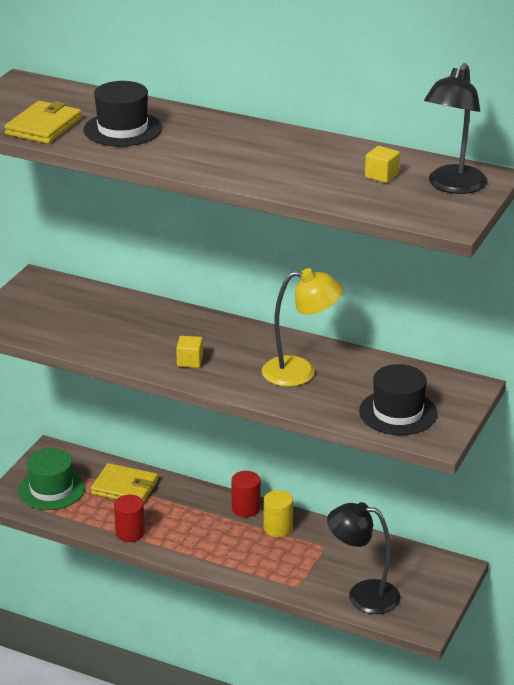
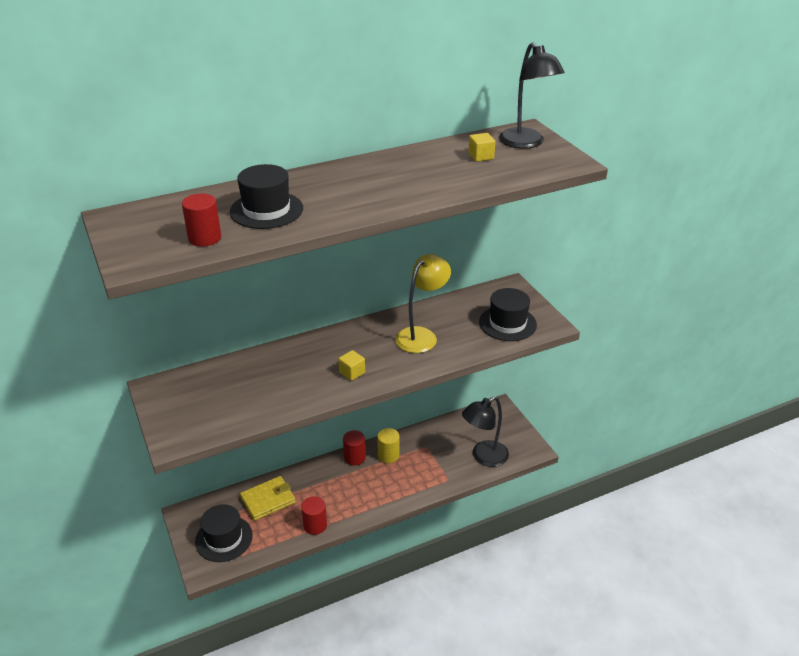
camera: 50 degrees left, 5 degrees up
(44, 127) = (205, 238): yellow wallet -> red cylinder
(51, 489) = (224, 538): green hat -> black hat

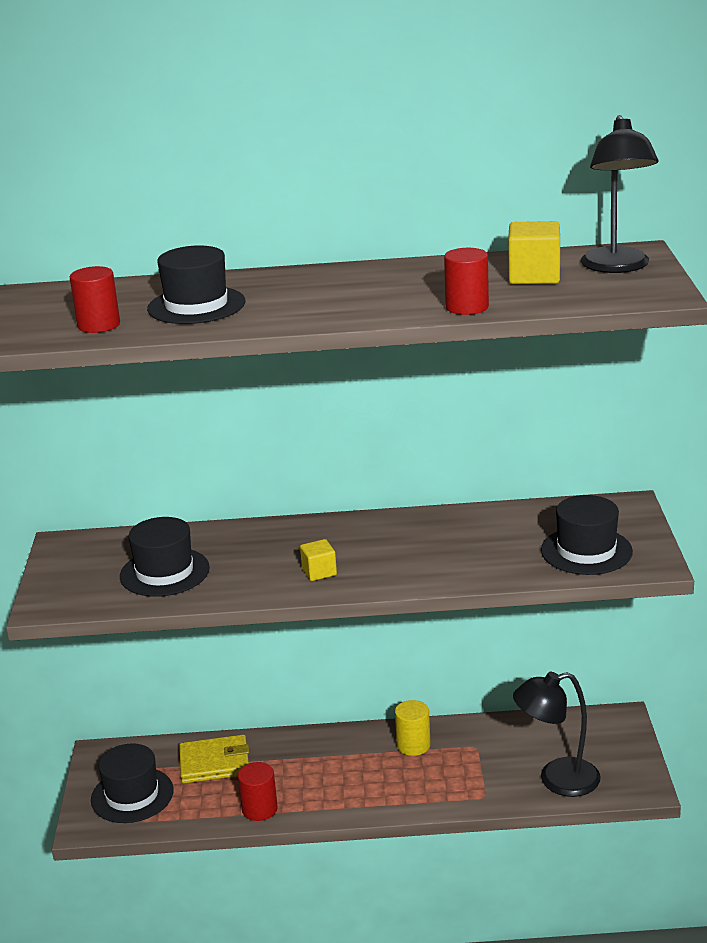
camera: 25 degrees right, 10 degrees down
(245, 395) = (164, 572): none -> black hat
(354, 457) = (363, 737): red cylinder -> red cylinder (467, 307)
(421, 335) = (447, 545): yellow lamp -> none
(481, 156) = (534, 276): yellow cube -> yellow cube, size x1.63

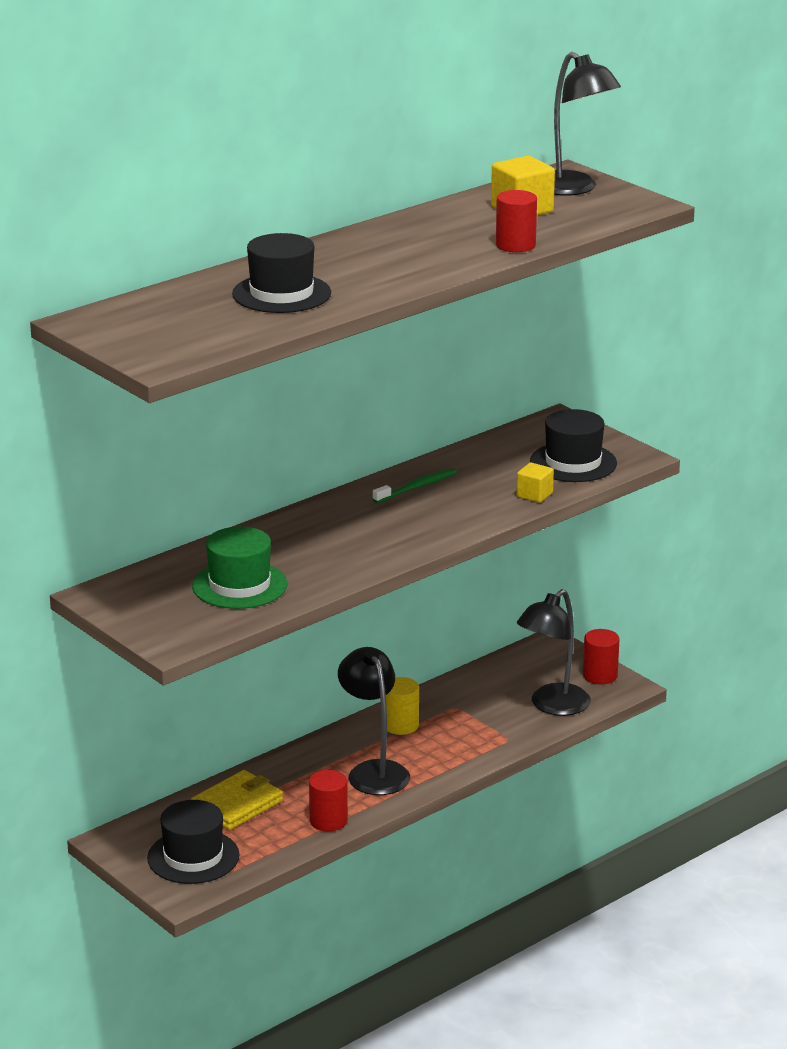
camera: 40 degrees left, 0 degrees up
(99, 325) = (227, 329): red cylinder -> red cylinder (600, 676)
(164, 572) = (239, 585): black hat -> green hat
(319, 572) = (379, 543): yellow cube -> yellow cube (534, 495)
(345, 778) = (374, 771): none -> black lamp
(421, 531) = (417, 487): none -> green toothbrush

